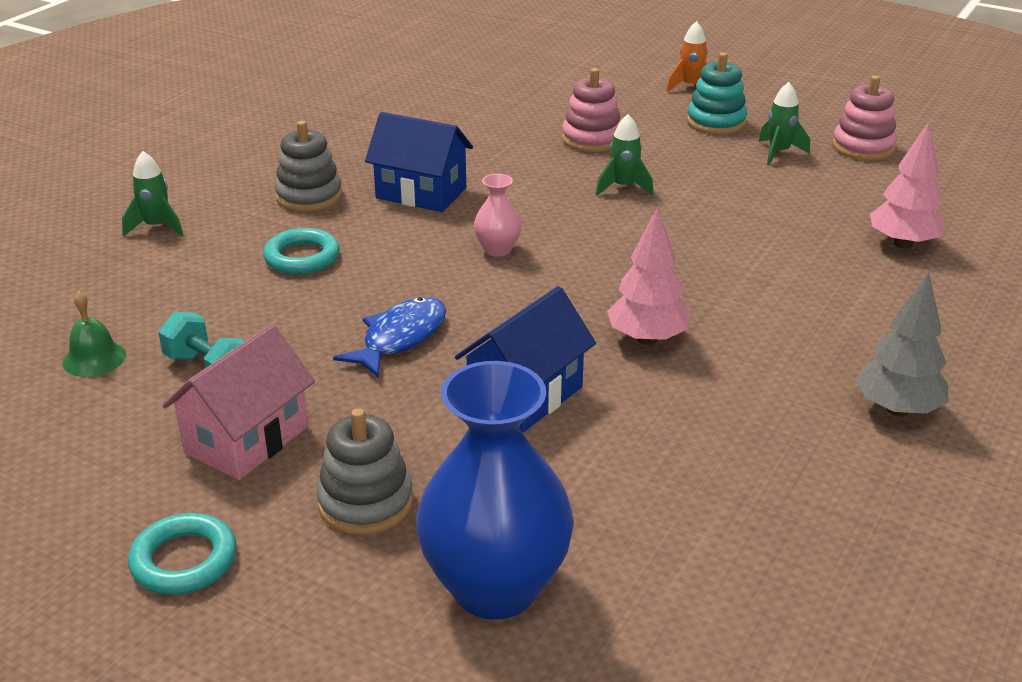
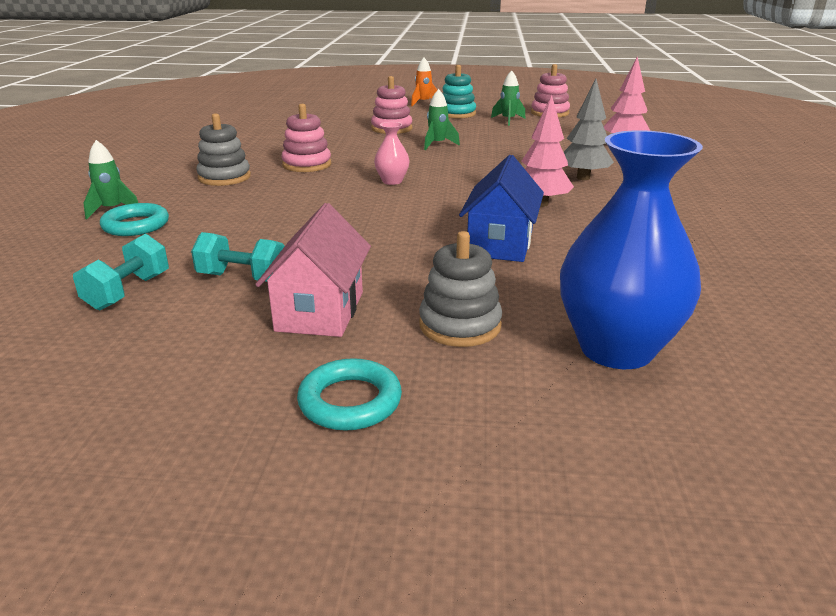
camera: 25 degrees left, 5 degrees down
(94, 358) = (128, 292): green bell -> turquoise dumbbell
(302, 257) = (253, 207): turquoise ring -> turquoise ring (136, 225)
(400, 338) = (376, 233): blue fish -> none
(421, 193) = (307, 165): blue house -> pink stacking toy
(897, 409) = (721, 206): grey tree -> grey tree (583, 178)

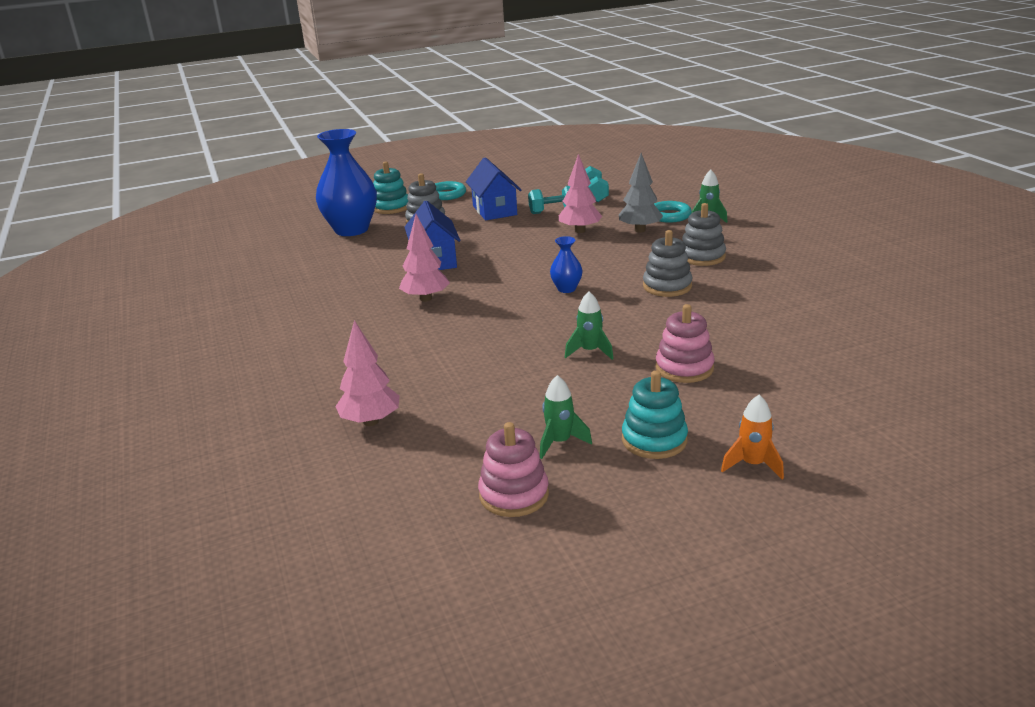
camera: 155 degrees right, 0 degrees up
(270, 235) = (580, 231): none -> pink tree
(307, 165) = (667, 286): pink stacking toy -> grey stacking toy
(320, 311) = (494, 210): pink house -> blue house
(392, 181) = (566, 289): pink vase -> blue vase
(506, 398) = (391, 207): none -> turquoise stacking toy
(583, 178) = (402, 340): grey tree -> grey tree (640, 230)

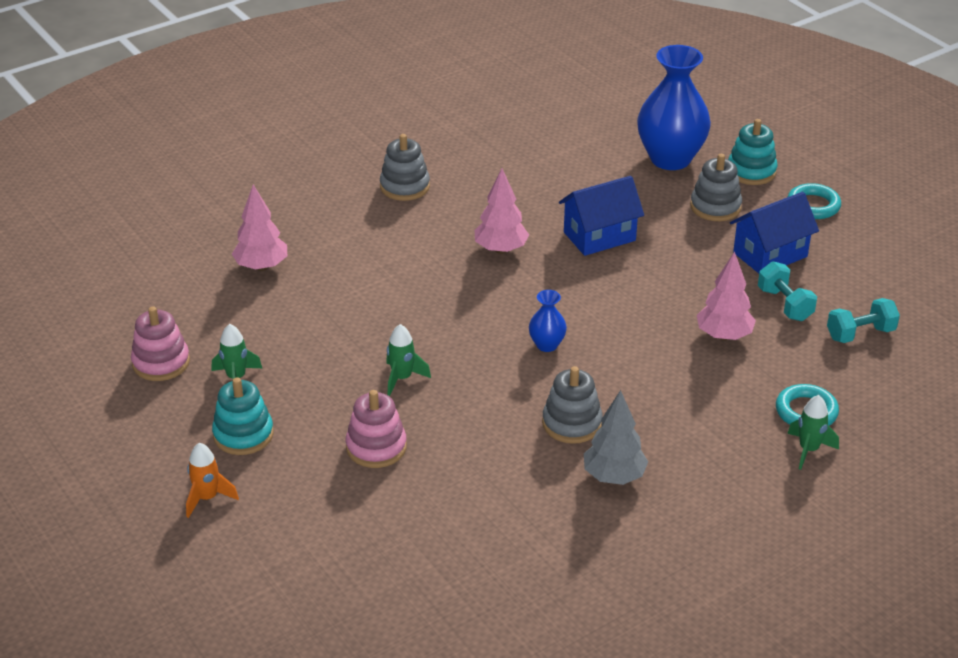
camera: 75 degrees right, 10 degrees up
(640, 230) = (743, 388): grey tree -> grey tree (614, 476)
(702, 256) = (669, 449): grey stacking toy -> grey stacking toy (404, 186)

